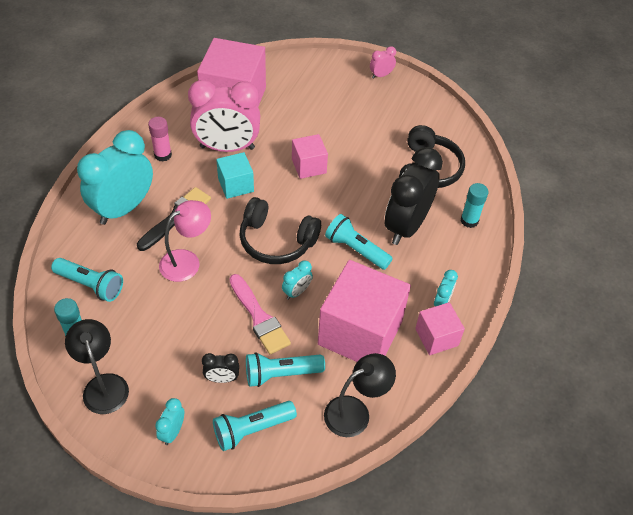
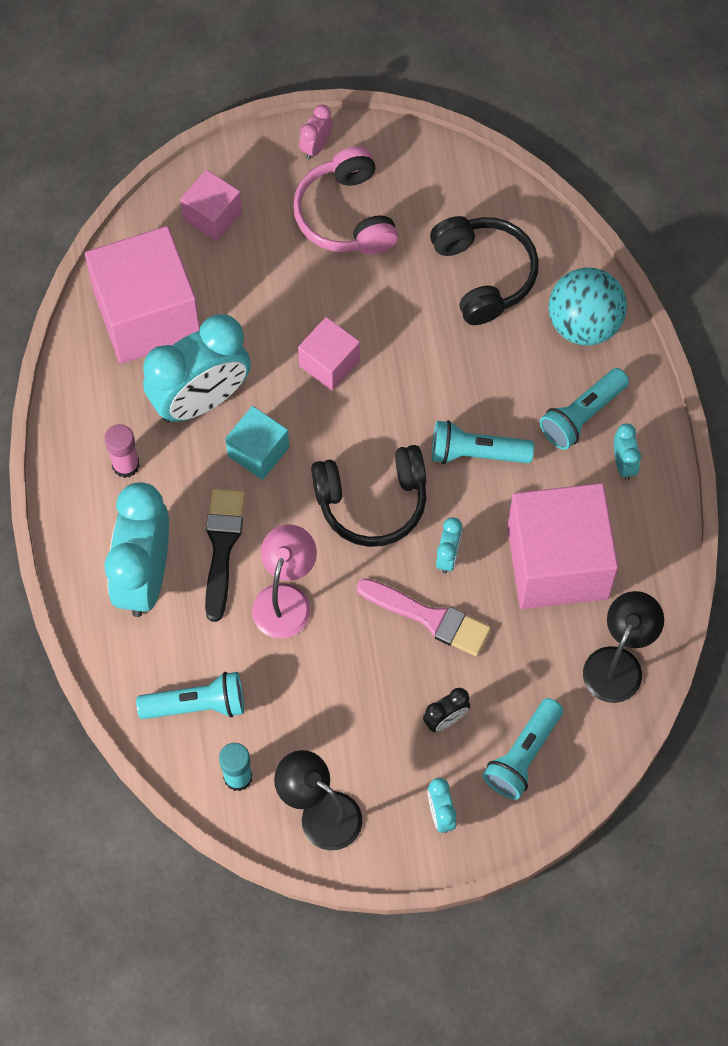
camera: 30 degrees left, 15 degrees up
(227, 147) = (201, 400): pink clock -> turquoise clock
(281, 374) = (506, 671): turquoise flashlight -> turquoise flashlight (582, 415)
(372, 109) = (346, 215): none -> pink headphones
(406, 226) = (514, 380): black clock -> none
(436, 337) = (646, 514): pink cube -> pink cube (212, 216)
(469, 221) = (584, 324): turquoise glue stick -> turquoise ball

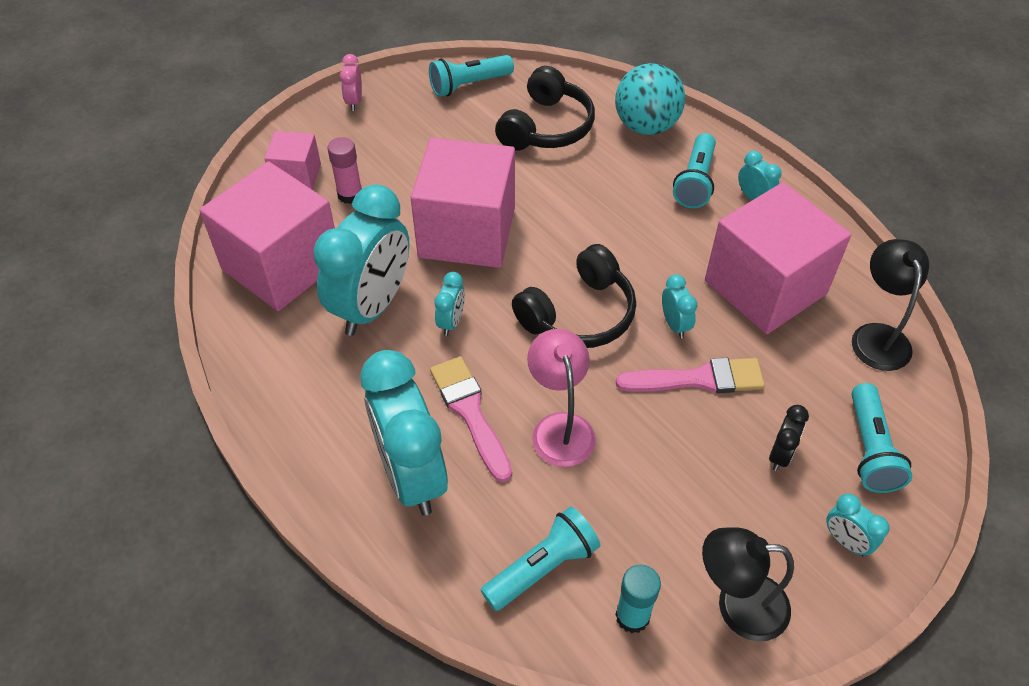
camera: 30 degrees left, 15 degrees down
(126, 465) = (333, 388): pink glue stick -> pink glue stick (350, 194)
(222, 546) = (470, 412): black brush -> pink brush
(258, 451) = (451, 322): turquoise cube -> turquoise clock
(329, 363) = (467, 232): pink cube -> pink cube, size x1.98
(346, 215) = (409, 133): pink headphones -> none
(476, 453) = (636, 241): turquoise flashlight -> turquoise flashlight (469, 85)
(484, 275) = (546, 127): black headphones -> black headphones turned 75 degrees clockwise

